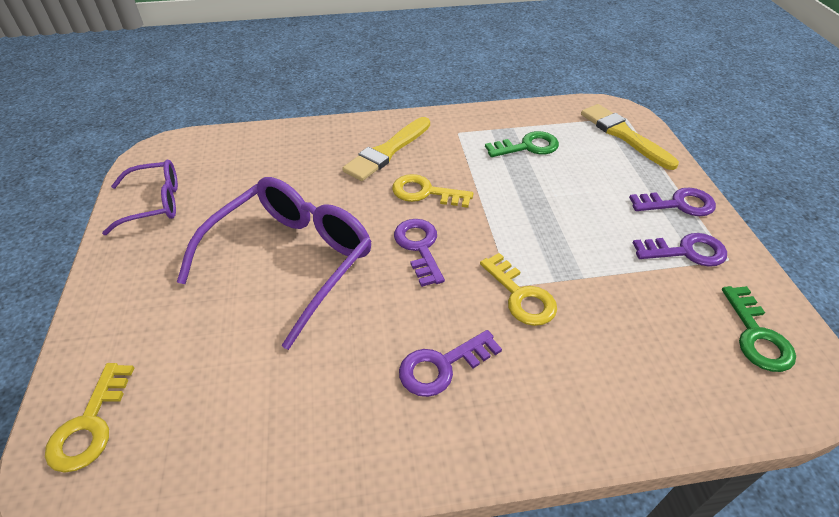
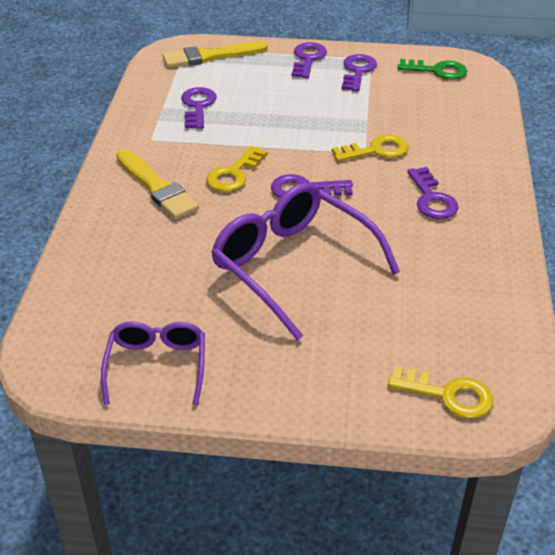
camera: 75 degrees left, 5 degrees down
(527, 146) = (198, 106): green key -> purple key

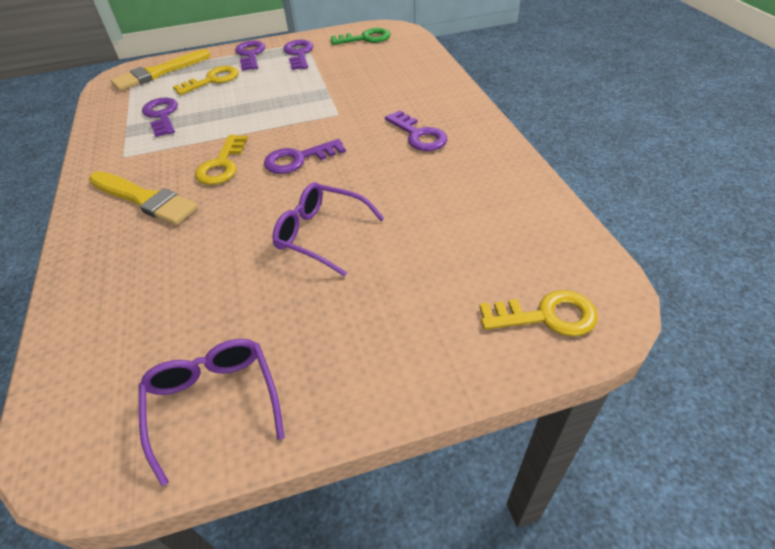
camera: 20 degrees left, 5 degrees up
(294, 266) = (322, 234): purple glasses -> purple glasses, size x0.58
(376, 150) = (347, 109): yellow key -> yellow key (212, 80)

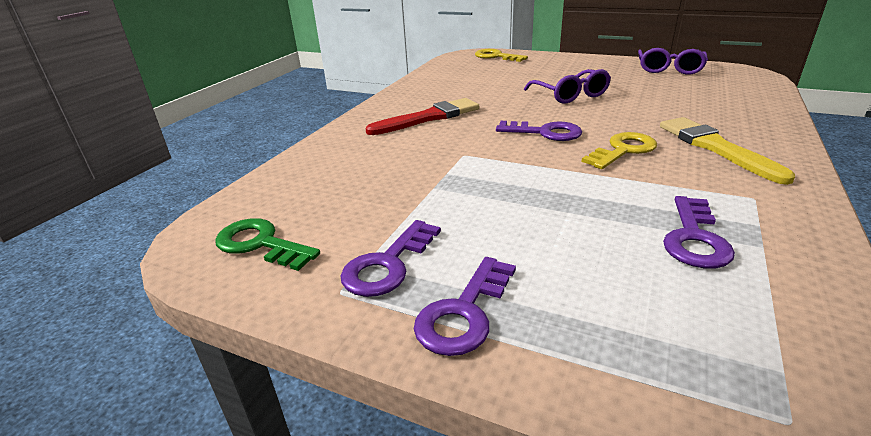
camera: 140 degrees left, 15 degrees down
(159, 73) = (702, 368): yellow brush -> none
(212, 80) = (581, 276): yellow key -> none
(418, 135) = (428, 118): purple key -> red brush

